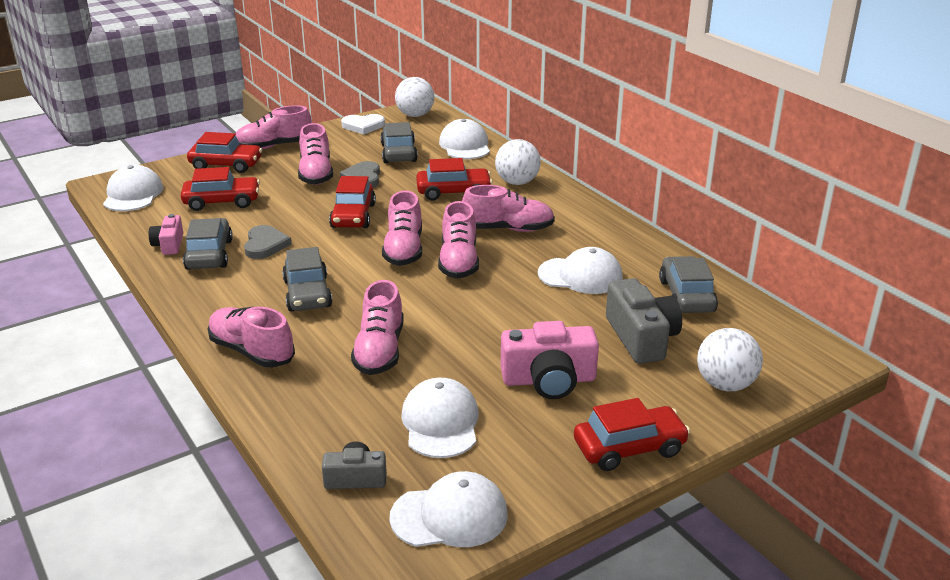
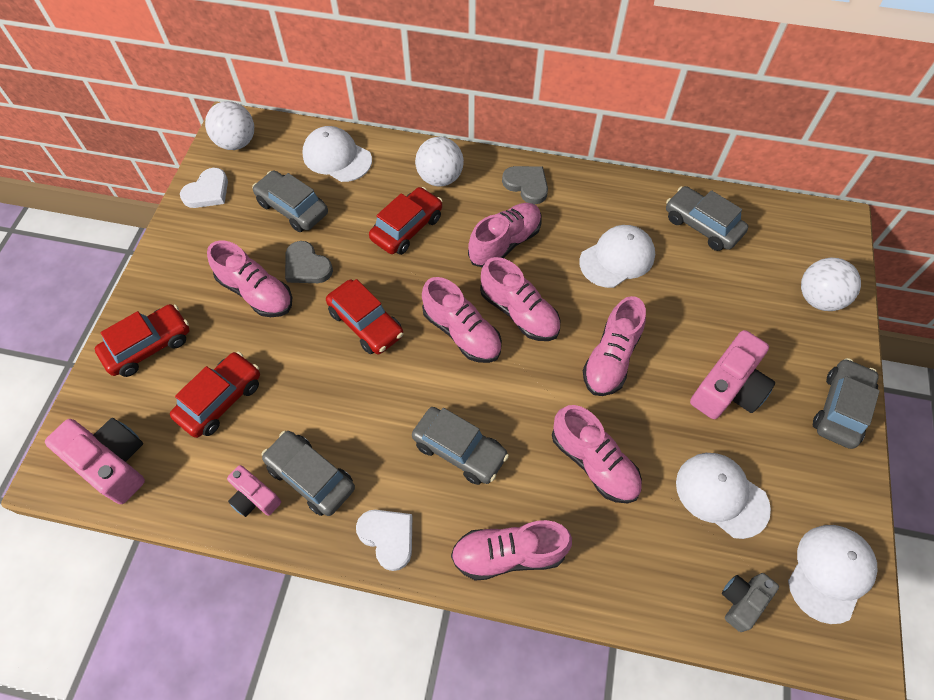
camera: 45 degrees left, 30 degrees up
(133, 194) = (112, 463): white cap -> pink camera
(202, 301) = (388, 537): none -> white heart
(265, 245) = (342, 422): grey heart -> grey heart (527, 185)
(274, 146) = (159, 283): pink shoe -> pink shoe (611, 358)
(629, 448) = (840, 408): red car -> grey car
(641, 338) = (727, 293): grey camera -> none

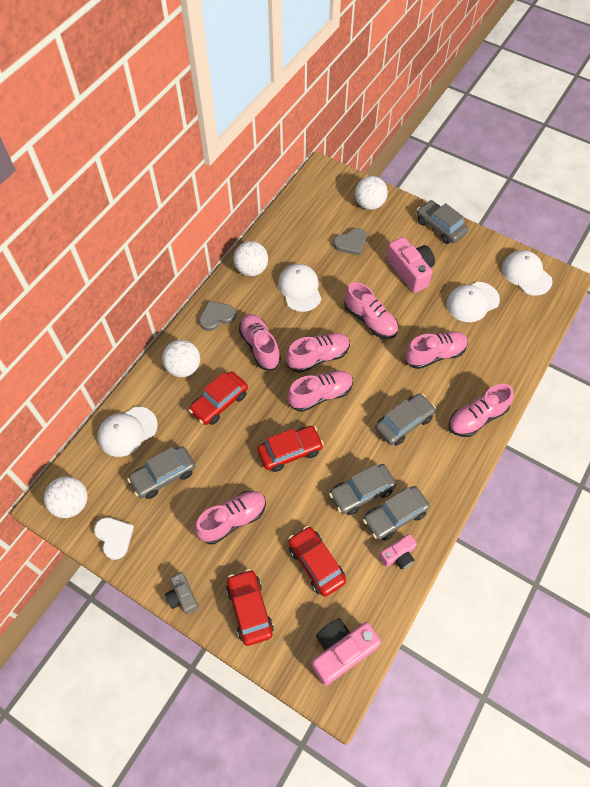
camera: 70 degrees left, 0 degrees up
(306, 266) = (224, 479): grey heart -> grey heart (351, 243)
(388, 537) = (448, 480): white heart -> none
(407, 228) = (219, 402): red car -> red car turned 105 degrees counterclockwise
(508, 554) = (477, 418): pink shoe -> pink shoe turned 45 degrees clockwise
(618, 196) = (251, 269): none -> white ball
(702, 225) = (295, 235): grey car -> grey car (362, 492)
(742, 601) = (531, 317): grey camera -> grey camera (182, 596)

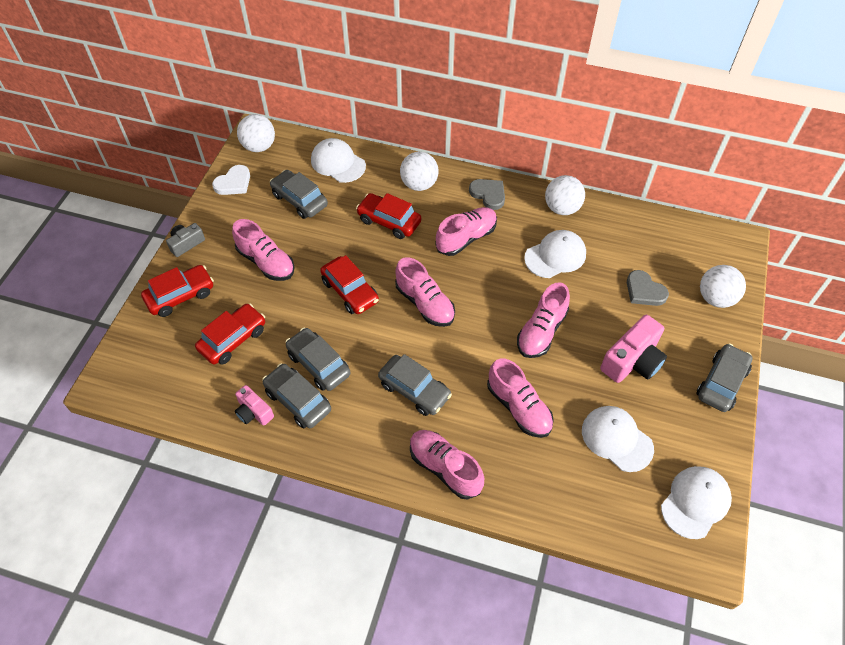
camera: 75 degrees right, 5 degrees down
(318, 357) = (472, 292): pink shoe -> none
(341, 651) = (148, 378): pink camera -> none

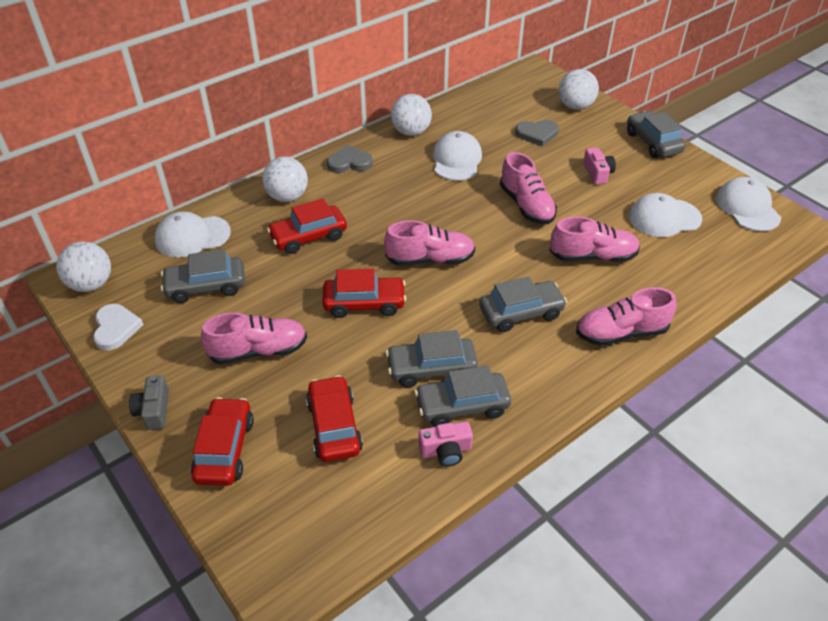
camera: 55 degrees left, 10 degrees down
(466, 238) = (383, 199): pink shoe -> none
(632, 360) = (597, 173): pink camera -> pink camera, size x0.58

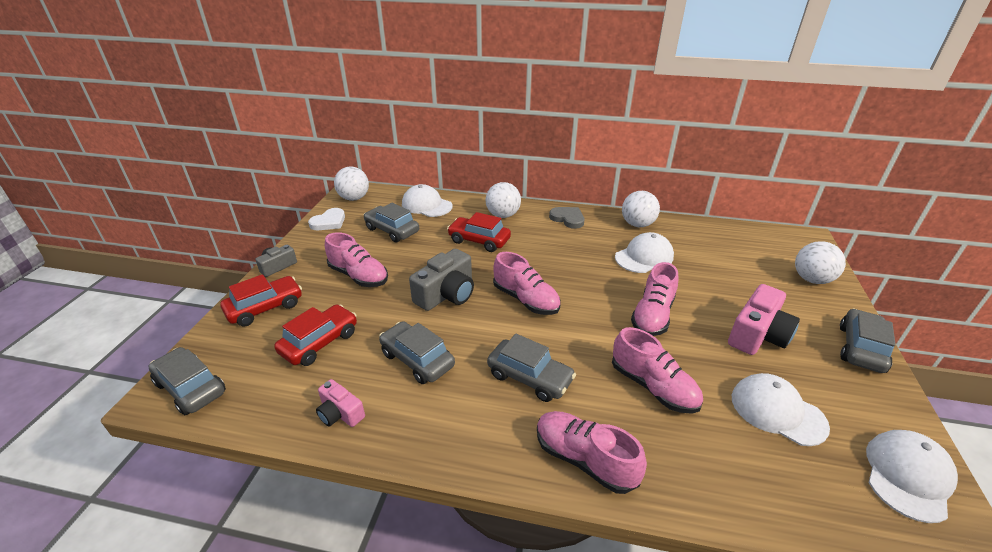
camera: 50 degrees right, 10 degrees down
(364, 303) = (446, 294): red car -> grey camera
(462, 406) = (394, 397): grey car -> grey car (191, 388)
(537, 134) = (740, 278): grey heart -> none
(597, 173) = (757, 335): pink camera -> pink camera, size x1.74

